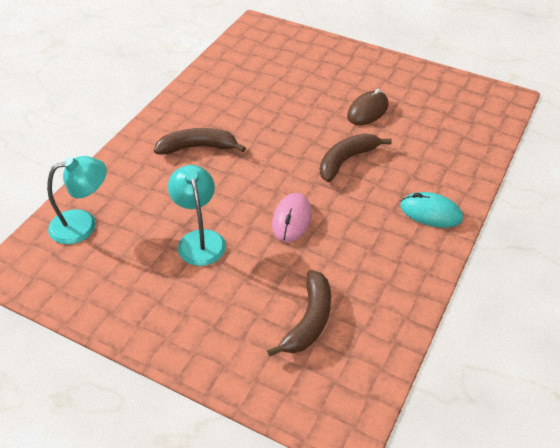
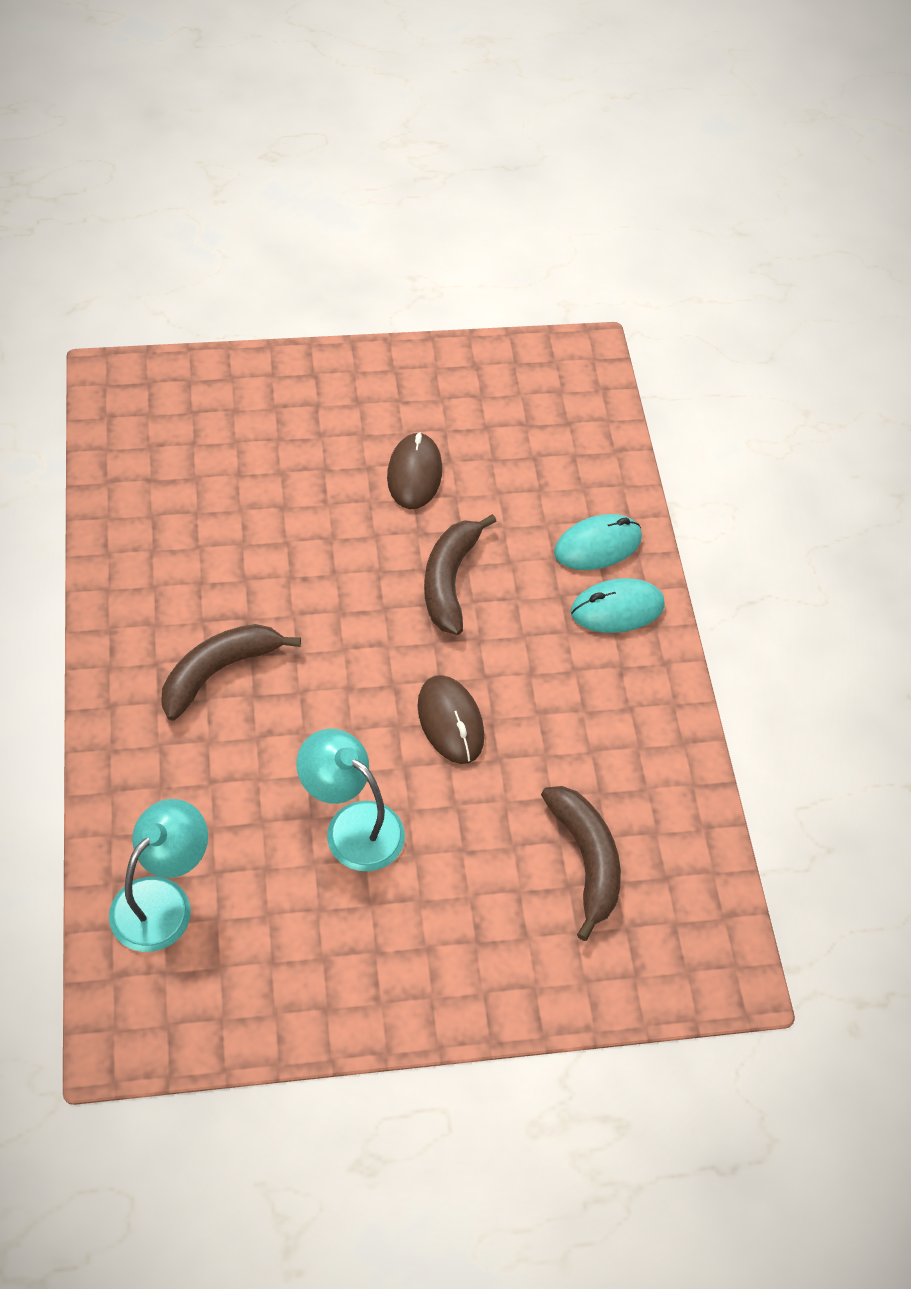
camera: 40 degrees left, 10 degrees up
(291, 220) = (450, 721): pink mouse -> brown mouse
(443, 180) = (597, 545): none -> turquoise mouse

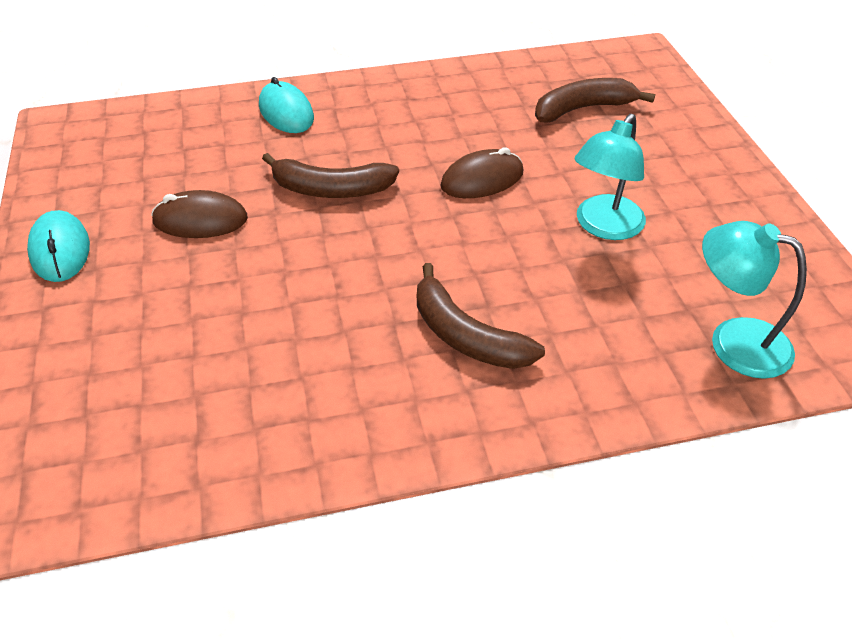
camera: 90 degrees left, 10 degrees down
(617, 609) = (351, 101): turquoise mouse -> turquoise mouse (60, 250)

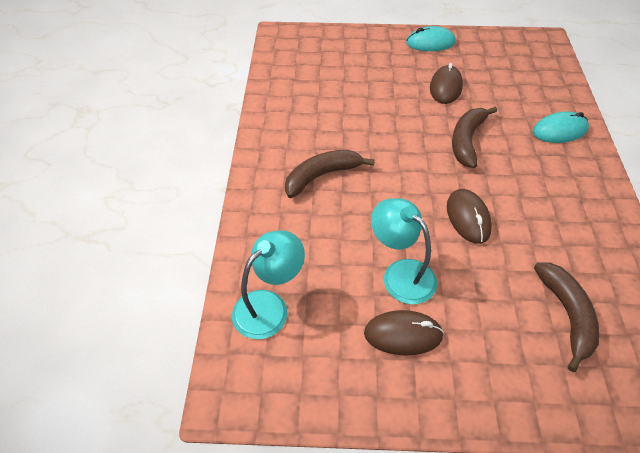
camera: 105 degrees right, 5 degrees up
(685, 215) = (403, 334): none -> brown mouse

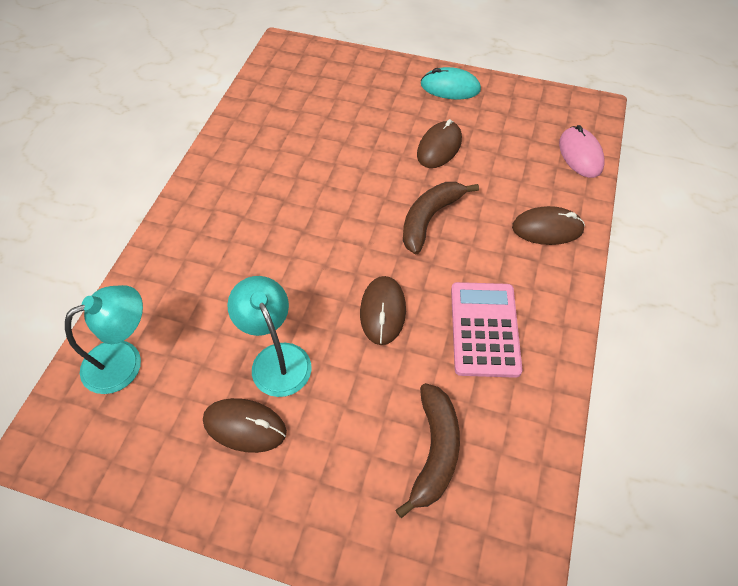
camera: 15 degrees right, 5 degrees up
(322, 176) = (248, 227): brown banana -> none
(553, 213) = (484, 329): none -> pink calculator
(554, 74) = (580, 155): none -> pink mouse
(559, 130) = (547, 228): turquoise mouse -> brown mouse

